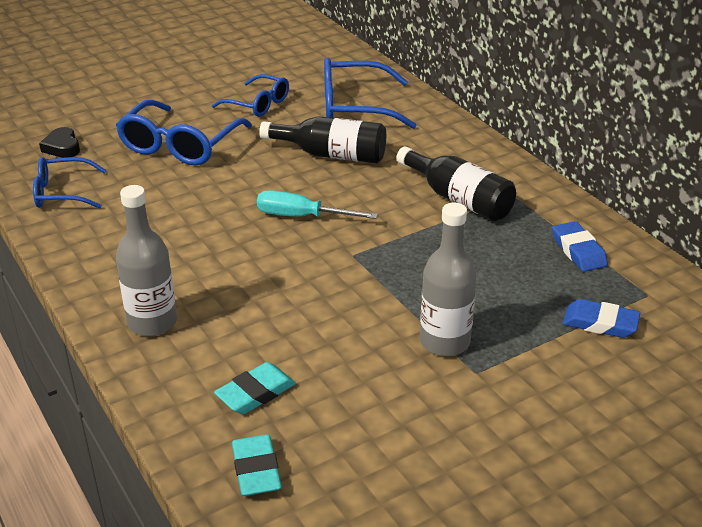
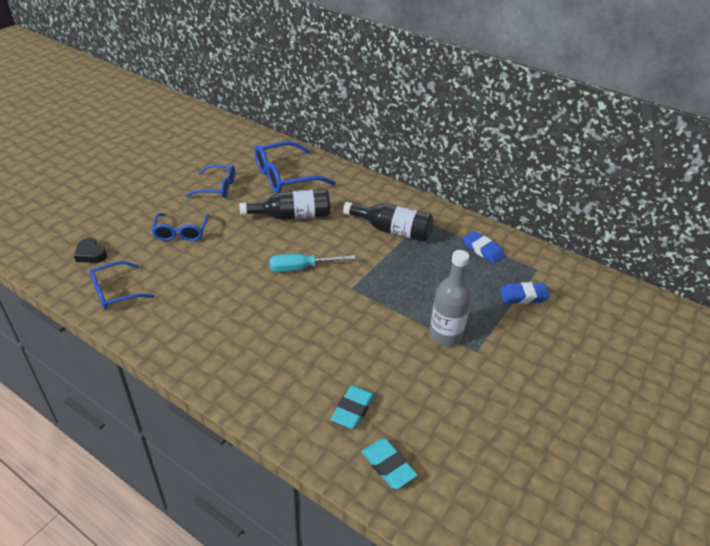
camera: 25 degrees left, 5 degrees up
(152, 322) = (249, 378): grey bottle -> none
(180, 145) = (181, 232): blue glasses -> blue glasses, size x0.63

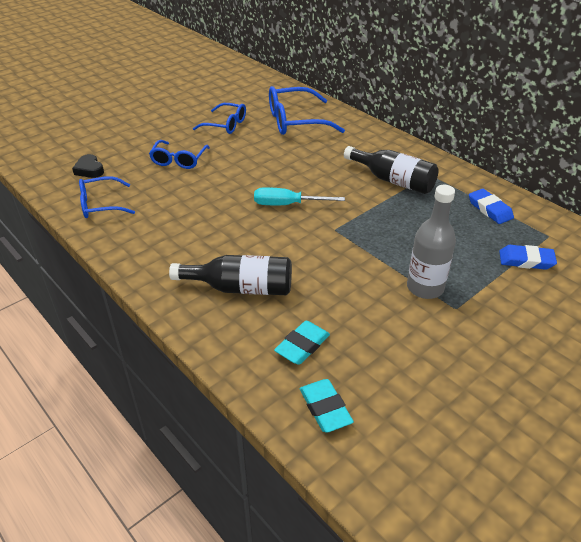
camera: 15 degrees right, 0 degrees up
(292, 216) = (291, 157): black bottle -> black bottle (240, 288)

